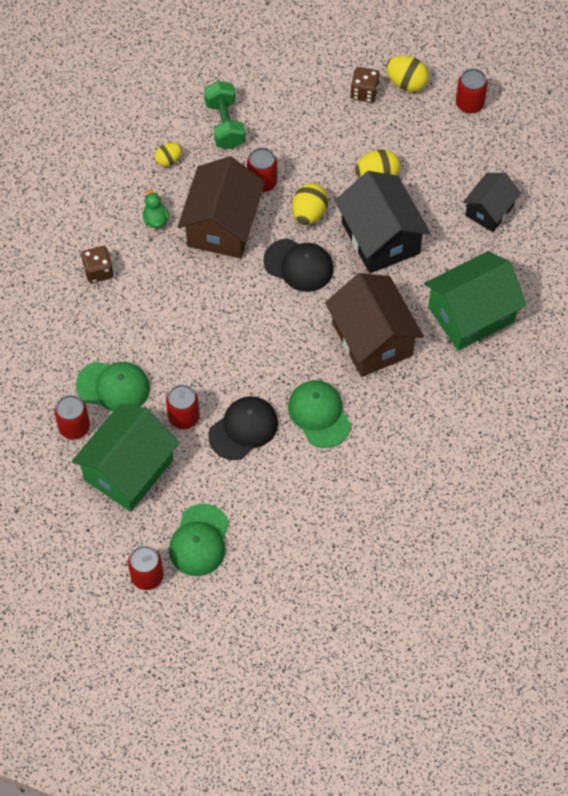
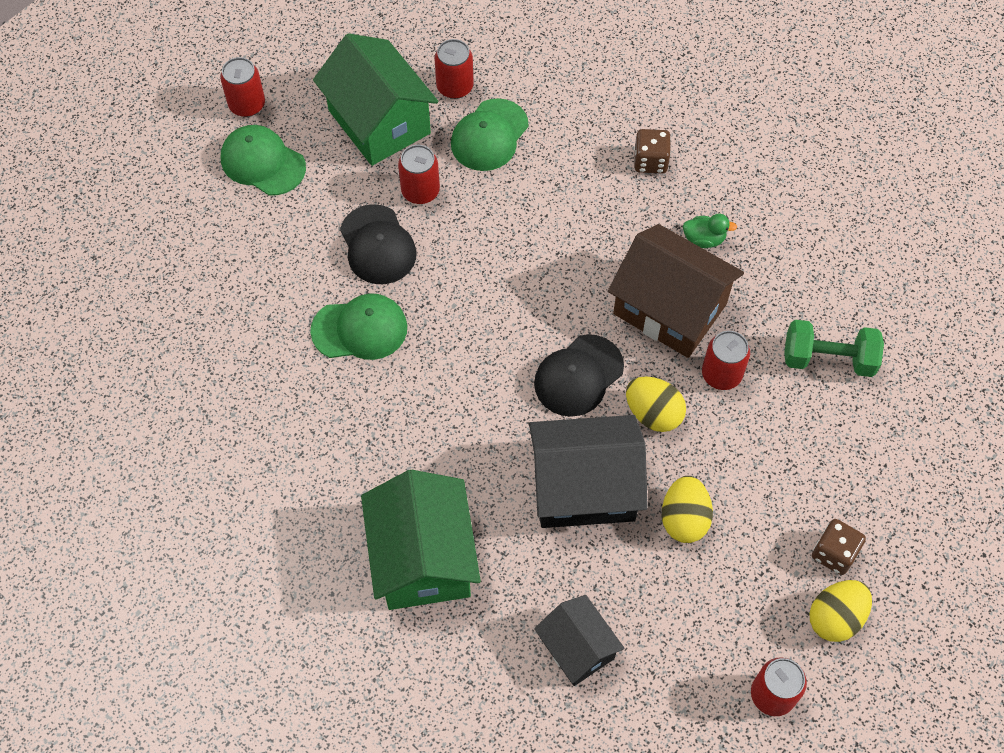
camera: 110 degrees right, 0 degrees up
(168, 160) = (790, 278): yellow egg -> none
(372, 339) = (437, 423): brown house -> none

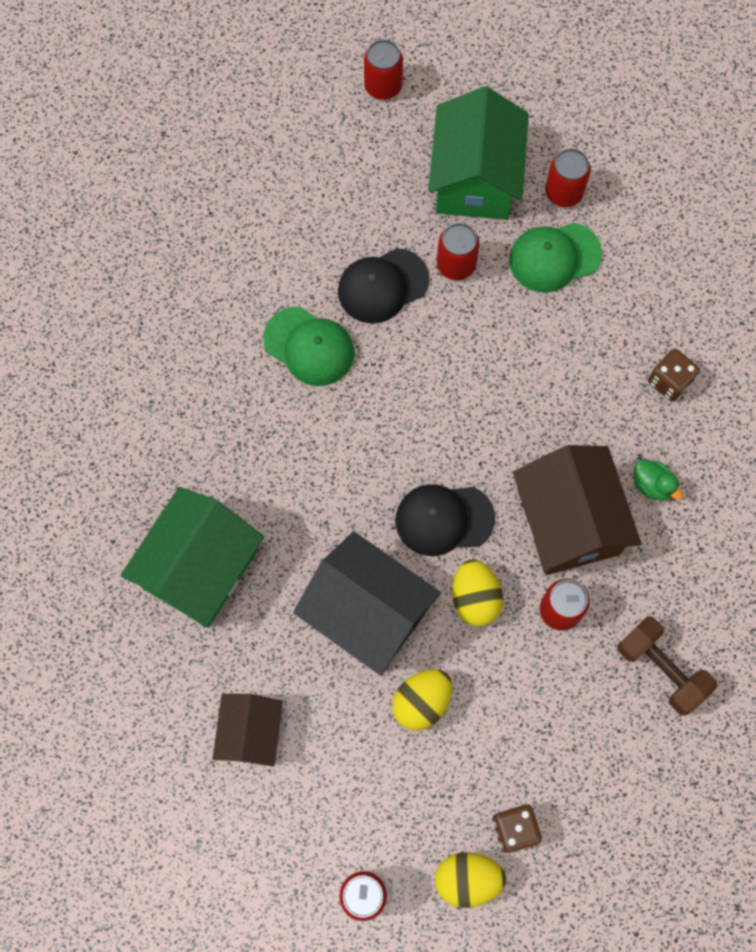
camera: 40 degrees right, 10 degrees up
(263, 162) = (353, 147): green cap -> none
(377, 245) = (382, 286): black cap -> black cap turned 45 degrees clockwise
(577, 648) = (251, 733): black house -> brown house
(828, 359) = (661, 669): green dumbbell -> brown dumbbell

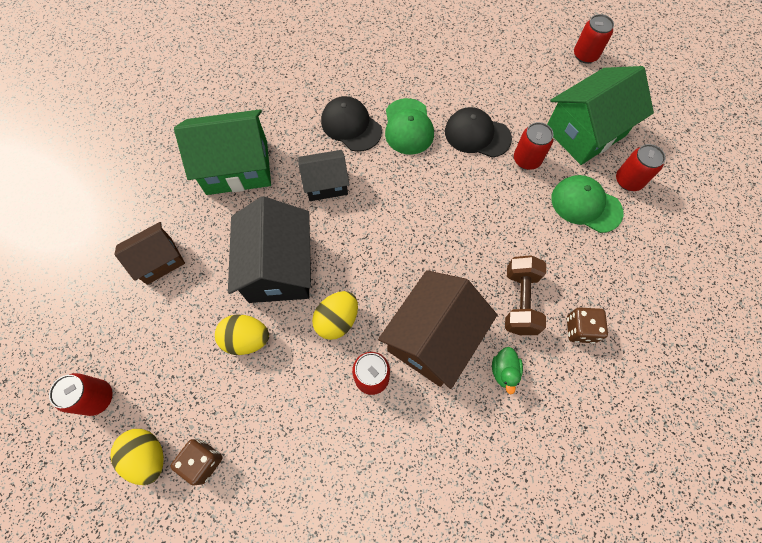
camera: 50 degrees right, 5 degrees down
(306, 489) = (326, 184): none -> black house
(444, 519) = (371, 266): black cap -> black cap (351, 126)
(661, 669) = (386, 477): brown dumbbell -> brown dumbbell (520, 301)

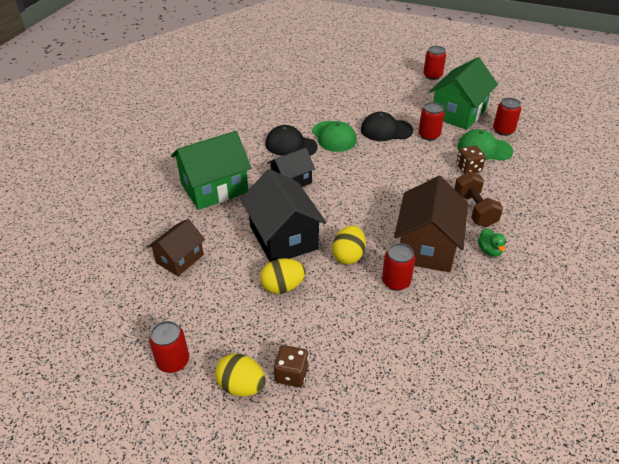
camera: 20 degrees left, 25 degrees down
(580, 329) = (525, 214): brown dice -> brown dice (468, 168)

